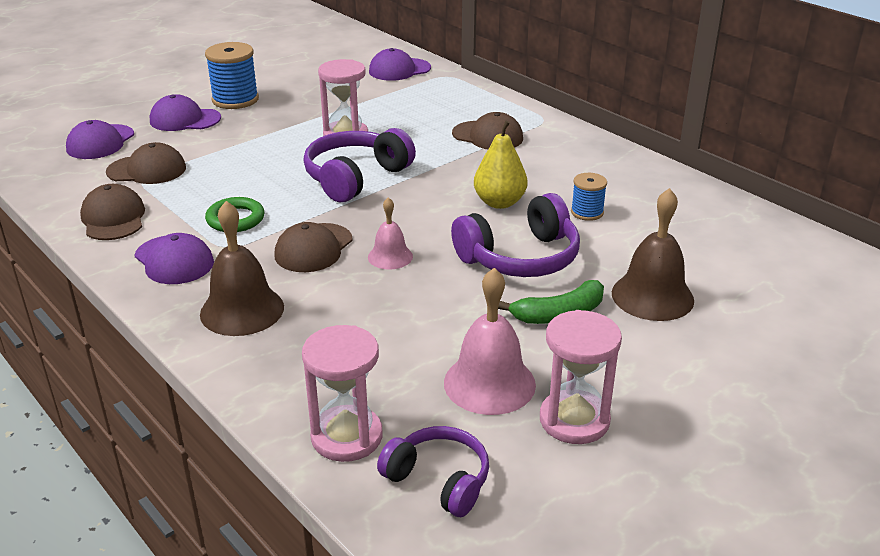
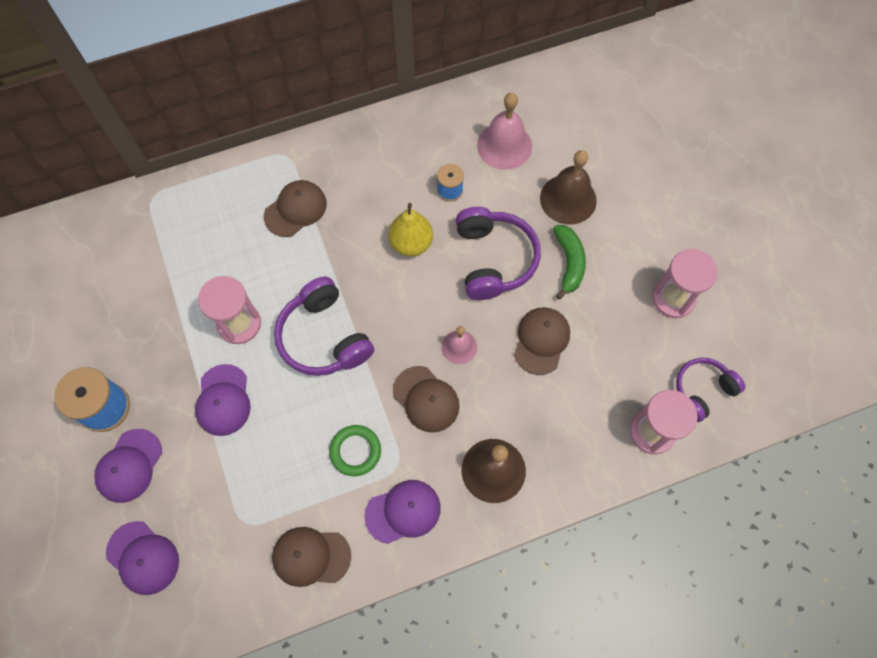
camera: 70 degrees left, 35 degrees up
(147, 170) = (228, 516): brown cap -> brown cap (541, 340)
(399, 70) = (113, 234): purple cap -> purple cap (223, 400)
(489, 383) = (626, 332): pink bell -> pink bell (504, 145)

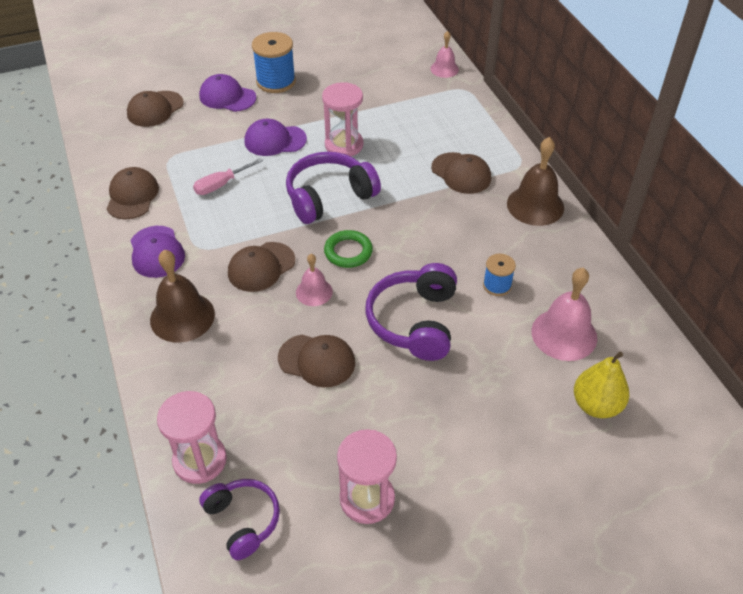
camera: 90 degrees right, 20 degrees down
(109, 215) = (444, 69): none -> pink bell
(143, 558) = (155, 109): purple cap -> brown cap
(298, 454) = (221, 185): none -> pink screwdriver
(355, 451) = (218, 220): green ring -> green ring (348, 252)
(411, 243) = (430, 255): yellow pear -> yellow pear (596, 405)
(494, 259) = (414, 321): purple headphones -> purple headphones turned 105 degrees clockwise
(568, 199) = (499, 394): brown bell -> brown bell (535, 205)
(569, 263) = (413, 390): green banana -> none

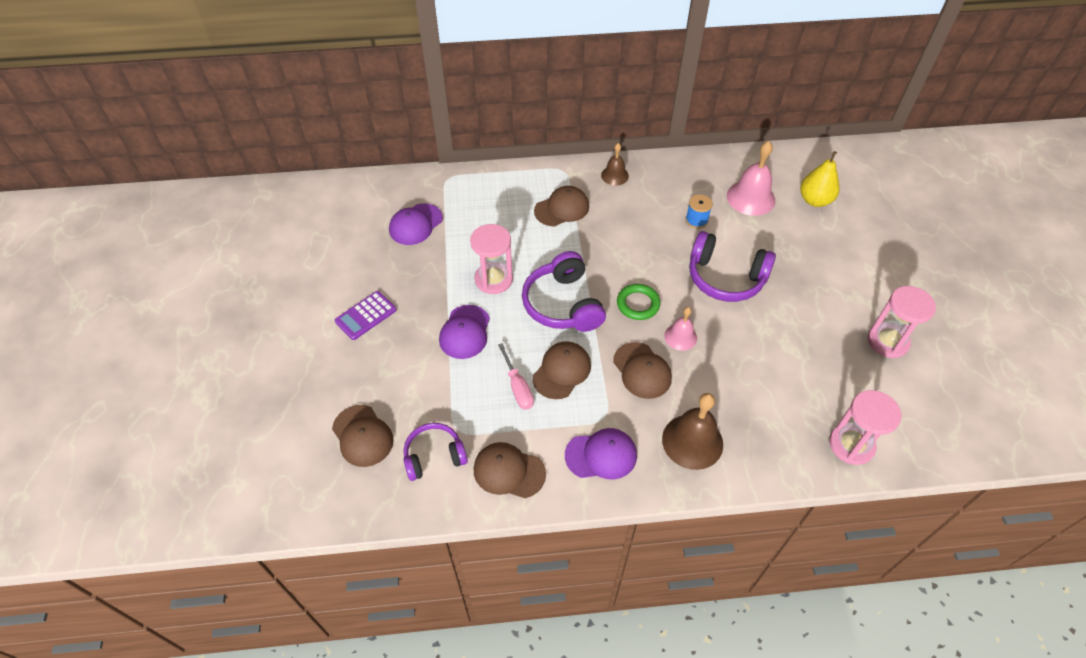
camera: 75 degrees left, 5 degrees up
(227, 97) = (372, 363): purple cap -> purple cap (415, 224)
(243, 520) = (906, 422): purple headphones -> purple headphones (434, 456)
(276, 81) = (366, 315): blue spool -> purple calculator
(317, 360) = (757, 348): brown cap -> brown cap (562, 371)
(444, 69) = (410, 184): pink bell -> none
(535, 205) = (614, 175): brown bell -> brown bell, size x0.59

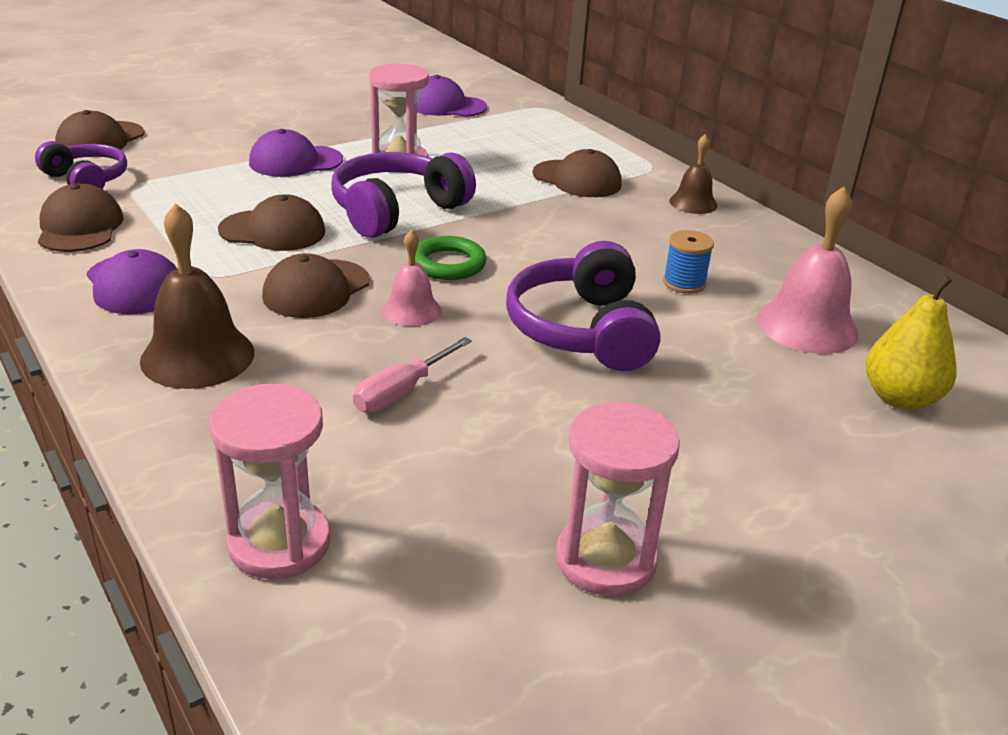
camera: 60 degrees right, 20 degrees down
(366, 315) = (279, 109): purple calculator -> none
(518, 388) = (224, 208): pink screwdriver -> pink screwdriver (401, 392)

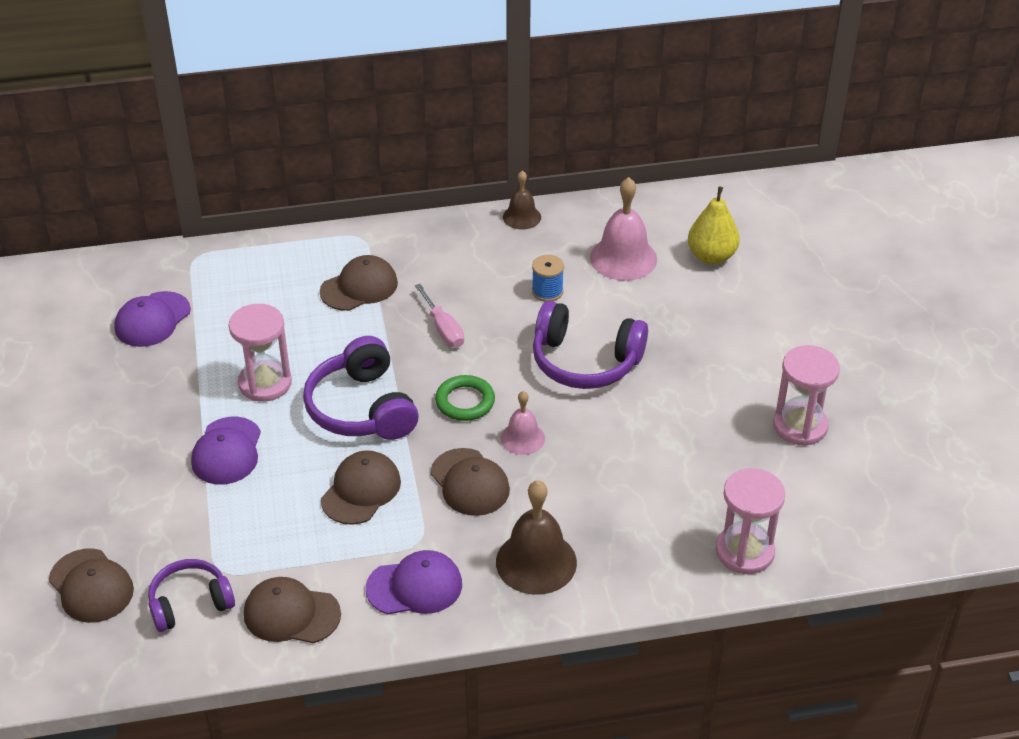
camera: 65 degrees left, 10 degrees up
(401, 392) = (621, 468): pink screwdriver -> pink screwdriver (443, 329)
(693, 203) = (433, 240): brown bell -> brown bell (522, 217)

